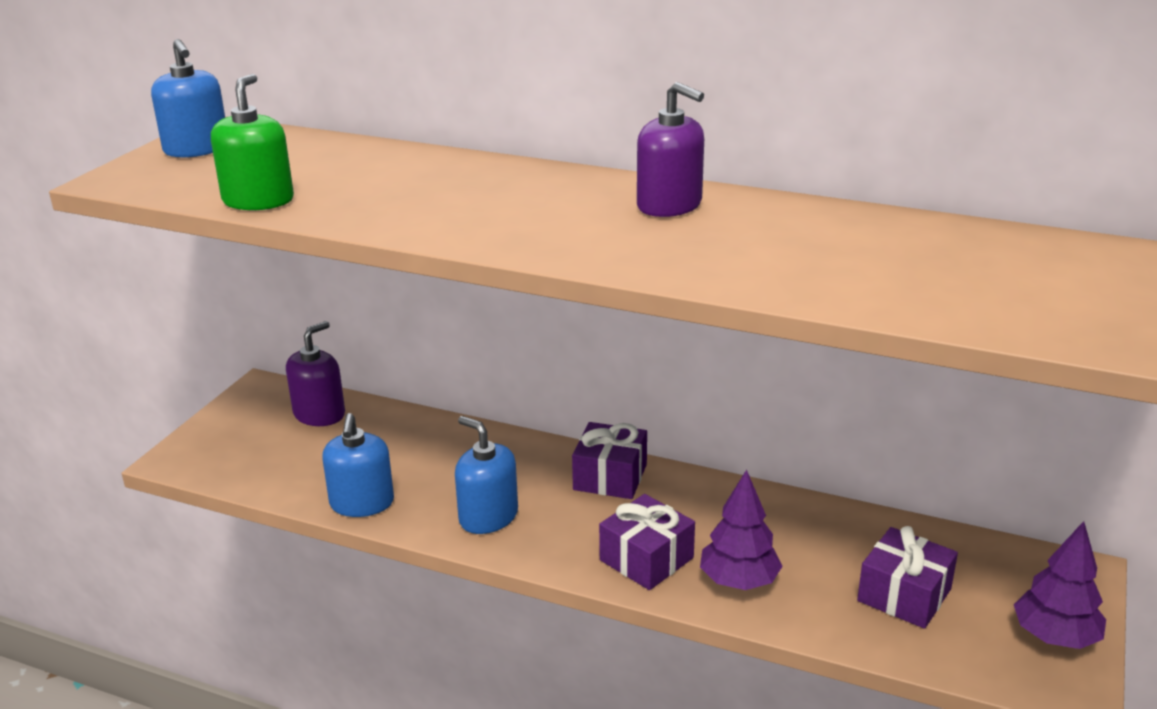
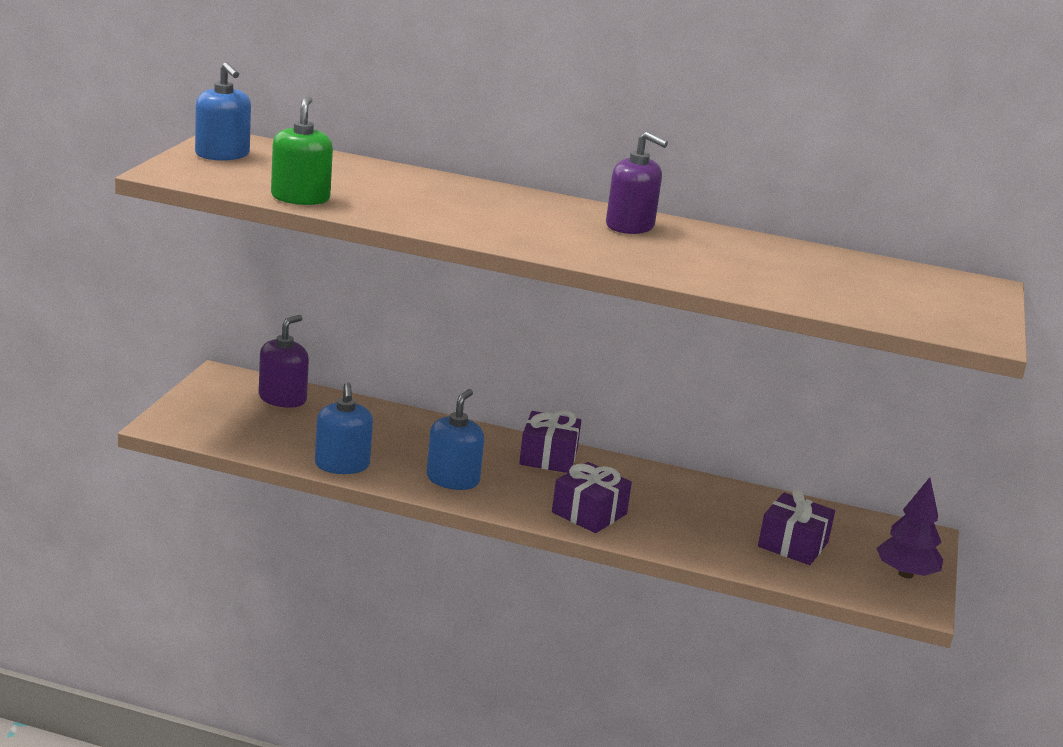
camera: 10 degrees left, 5 degrees down
(488, 517) = (452, 479): blue soap dispenser -> blue soap dispenser turned 75 degrees clockwise
(738, 581) = (665, 531): purple tree -> none

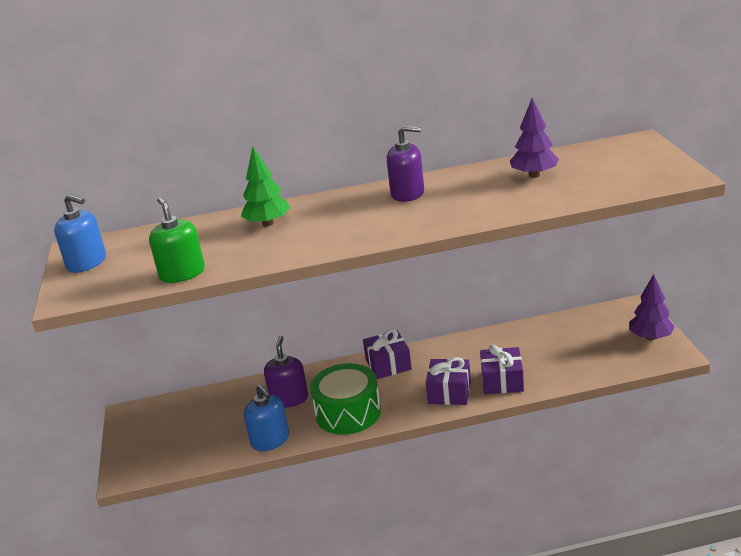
camera: 20 degrees left, 5 degrees up
(282, 398) = (184, 409): purple soap dispenser -> purple soap dispenser (289, 398)
(442, 193) = (268, 223): none -> green tree
(452, 479) = (348, 412): blue soap dispenser -> green drum
(793, 544) = (577, 350): purple gift -> purple gift (502, 381)
(801, 266) = (534, 175): none -> purple tree

